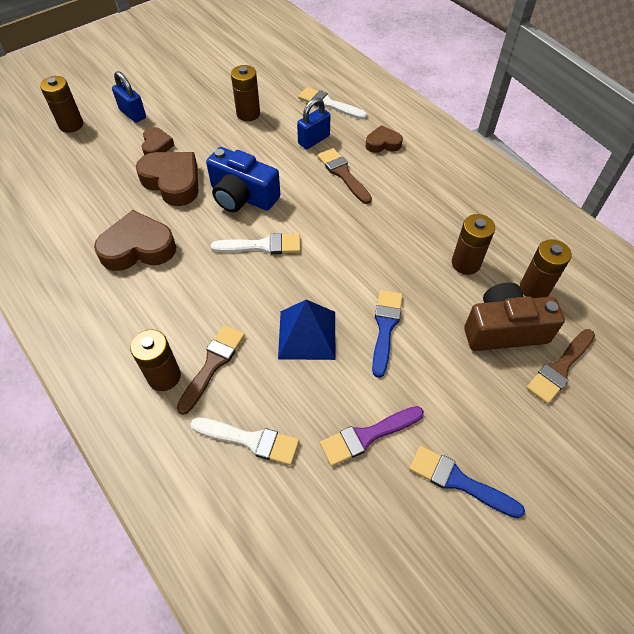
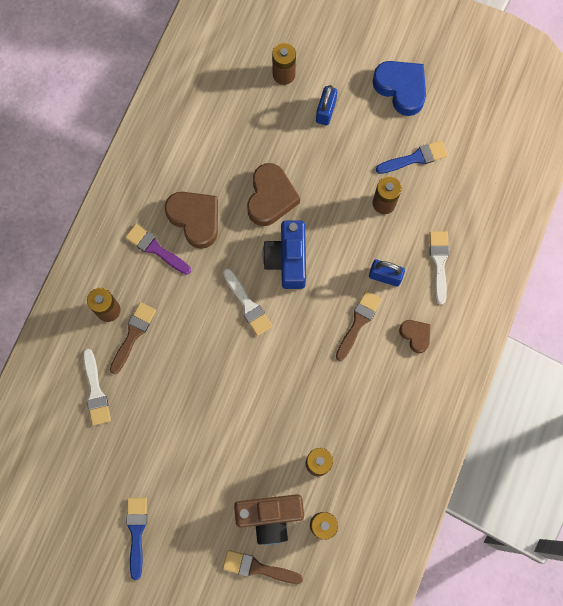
camera: 60 degrees right, 20 degrees up
(156, 146) = (301, 157): brown heart -> none
(162, 65) = (401, 88): none -> blue heart
(212, 364) = (133, 334): brown brush -> brown brush turned 60 degrees counterclockwise
(307, 334) = (189, 382): blue pyramid -> none
(367, 436) = (136, 461): purple brush -> purple brush (155, 249)
(385, 327) = (225, 432): blue brush -> blue brush (415, 158)
(504, 330) = (270, 516): brown camera -> brown camera turned 120 degrees clockwise

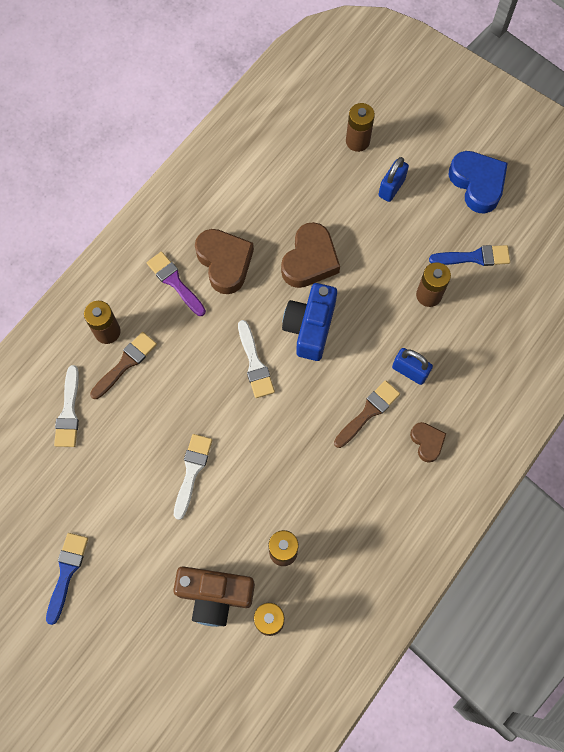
camera: 15 degrees right, 5 degrees down
(258, 568) = (185, 648): brown brush -> none
(439, 262) = (472, 371): white brush -> white brush (192, 471)

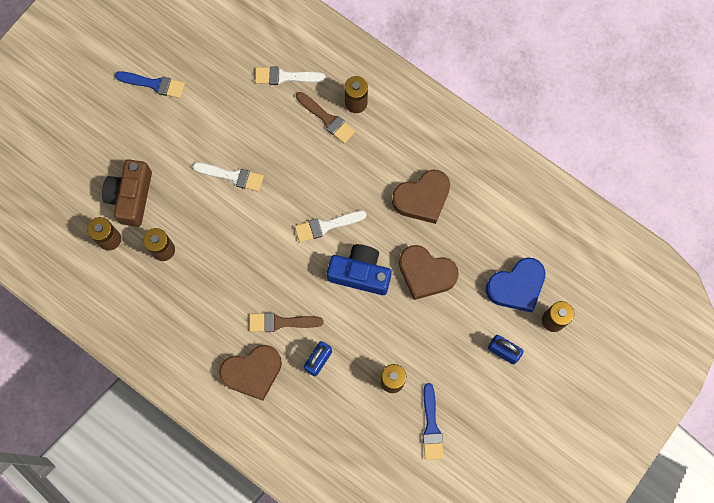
camera: 90 degrees right, 5 degrees up
(175, 282) = (403, 156): purple brush -> none
(368, 412) = (281, 322): brown brush -> brown brush turned 135 degrees clockwise
(427, 442) = (253, 372): brown heart -> brown heart, size x1.79
(477, 184) = (510, 435): blue heart -> blue heart (516, 287)

